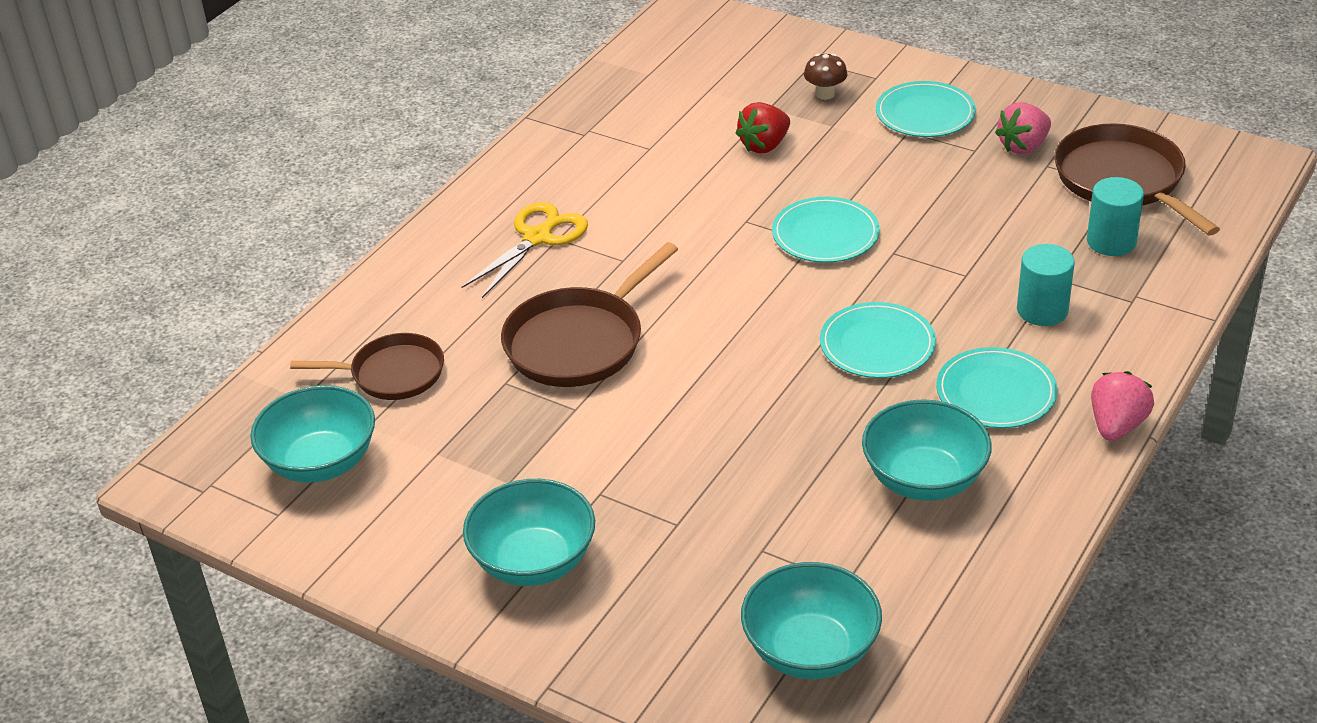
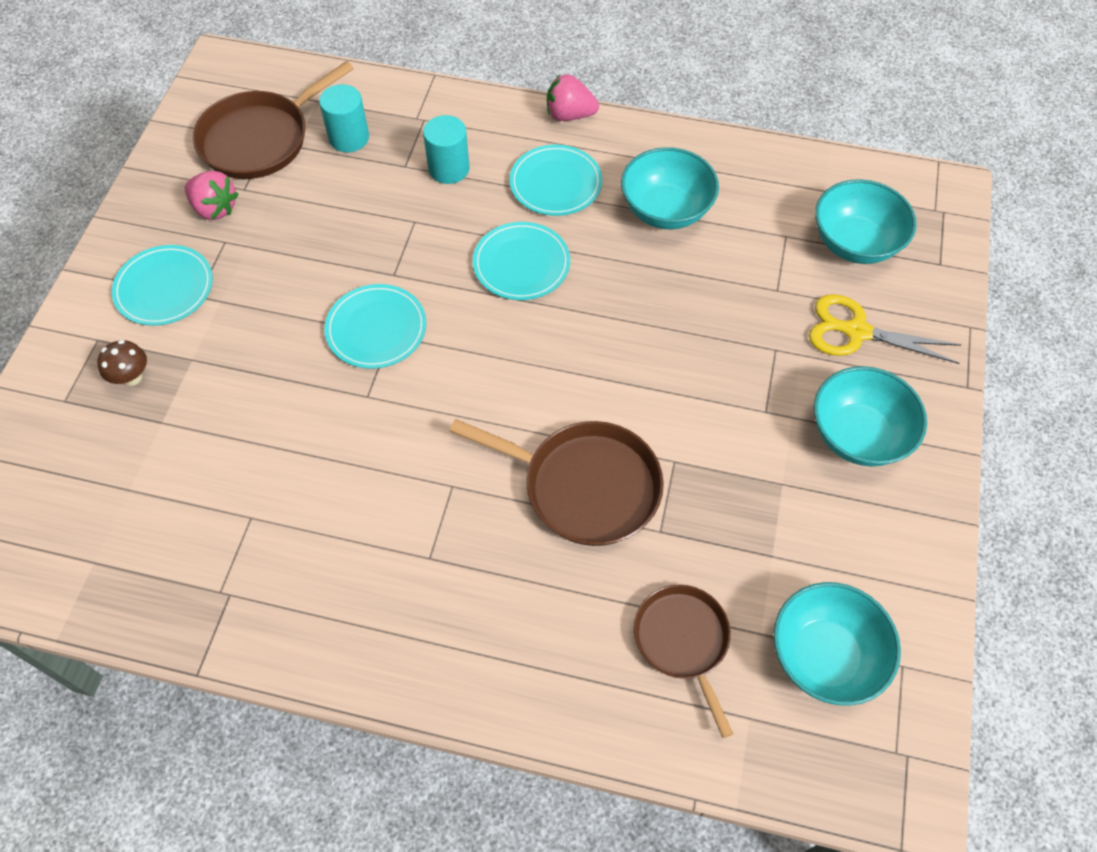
camera: 110 degrees left, 20 degrees up
(538, 237) = (431, 578): yellow scissors -> yellow scissors (855, 331)
(764, 145) = (234, 410): red strawberry -> none

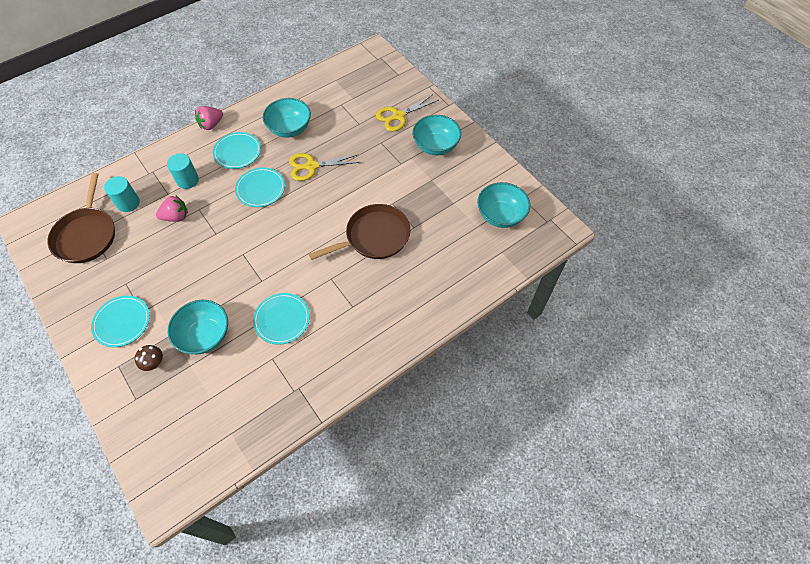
camera: 50 degrees left, 0 degrees up
(215, 208) = (103, 276): pink strawberry -> pink strawberry (176, 217)
(376, 329) = (234, 257): turquoise plate -> turquoise plate (282, 319)
(628, 293) = (311, 166): none -> yellow scissors
(682, 641) = (459, 250): brown pan -> none
(855, 243) = (365, 89): turquoise bowl -> turquoise bowl (205, 335)

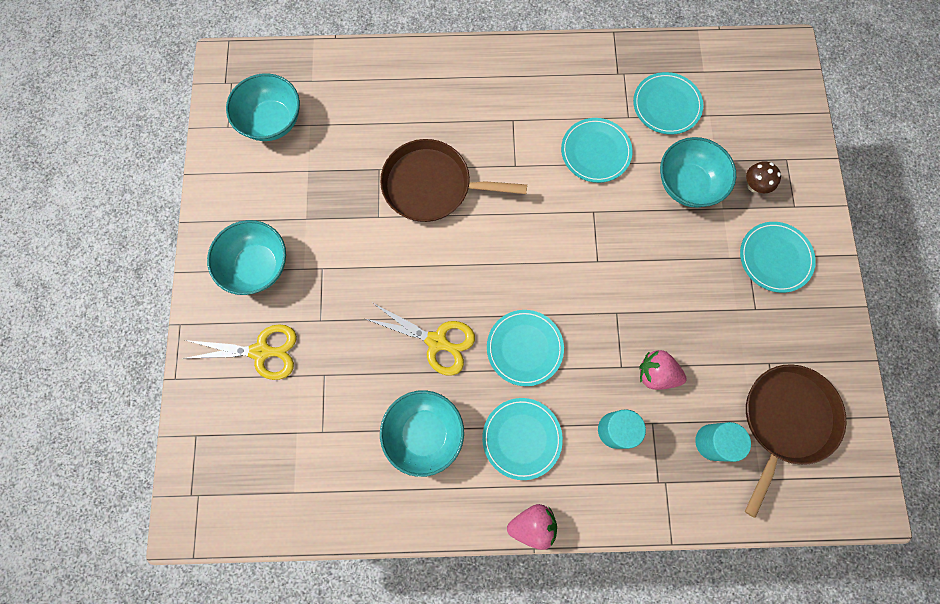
camera: 145 degrees left, 15 degrees up
(247, 385) = (666, 105): none -> turquoise plate

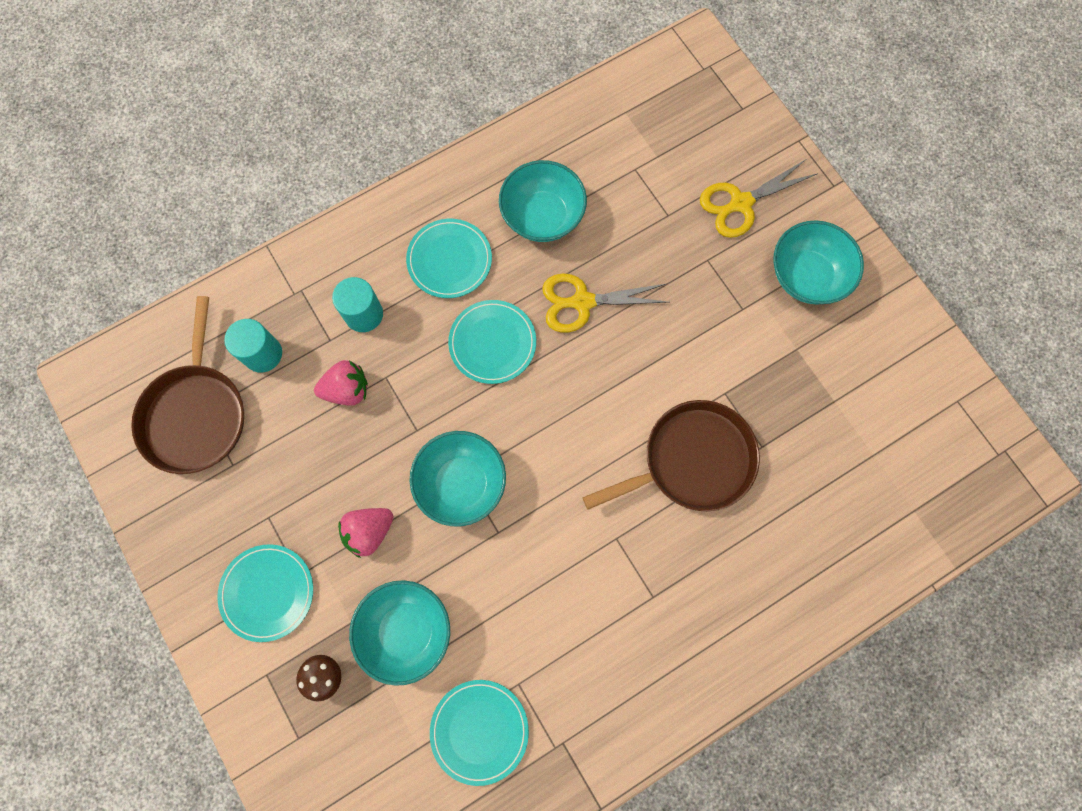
camera: 150 degrees right, 0 degrees up
(272, 121) = (916, 435): turquoise bowl -> turquoise bowl (461, 483)
(532, 524) = (401, 196): pink strawberry -> pink strawberry (369, 531)
(595, 152) = (534, 611): turquoise plate -> none

